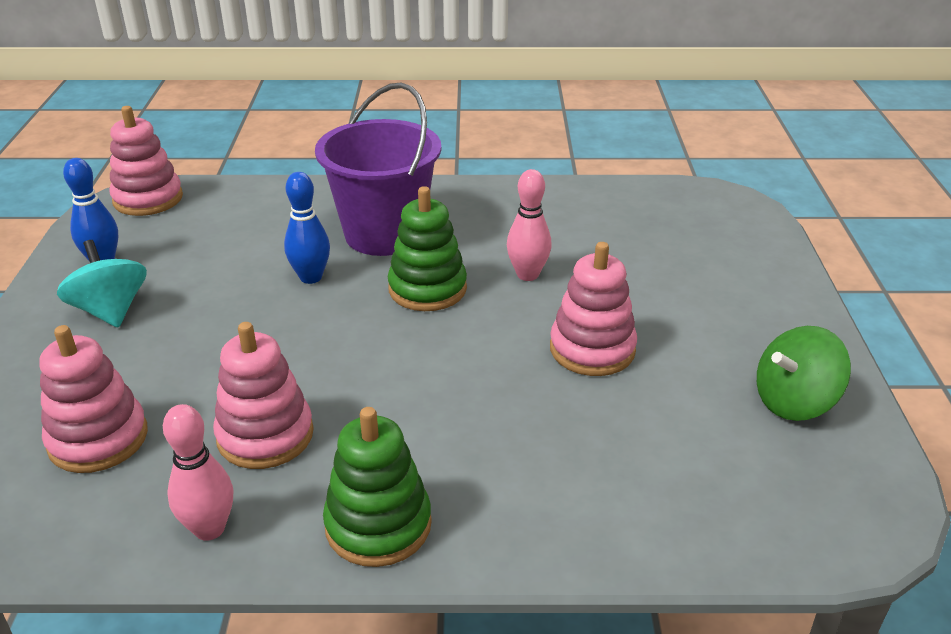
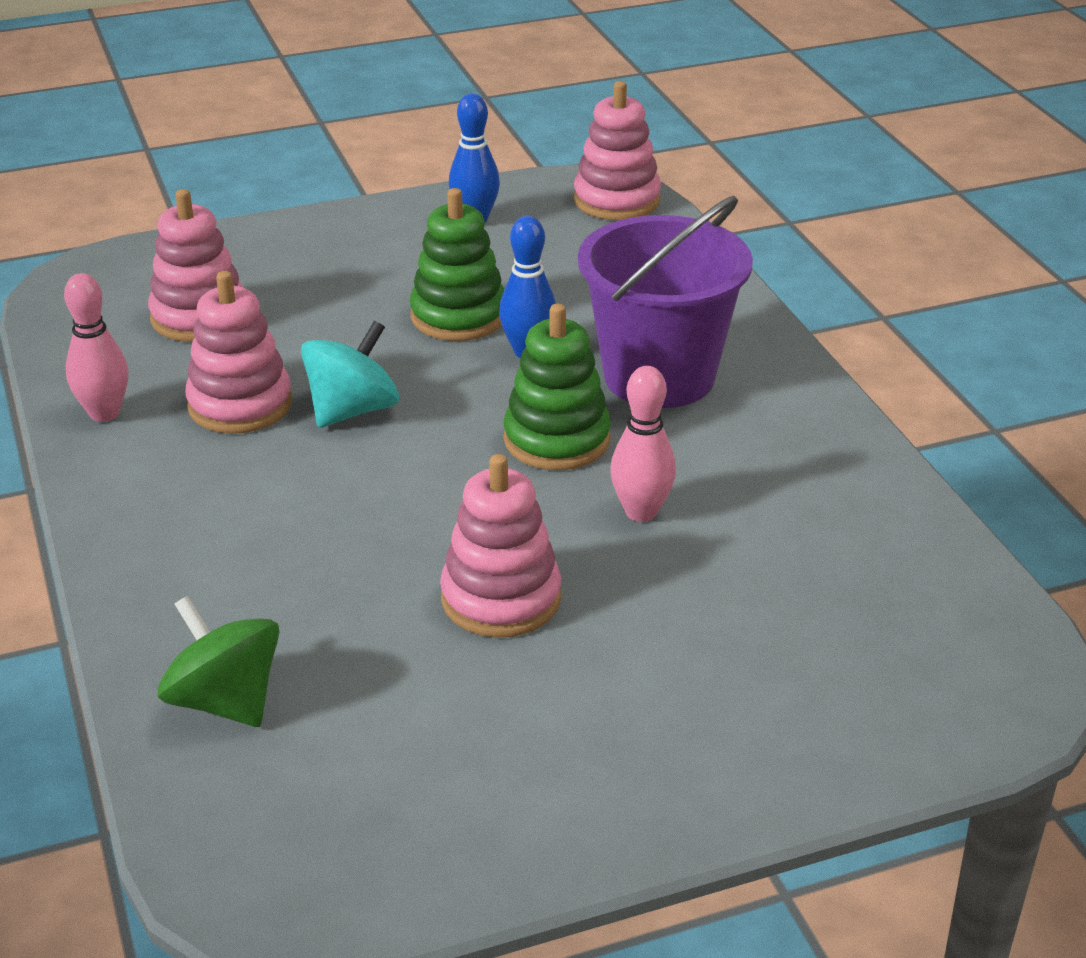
camera: 70 degrees right, 0 degrees up
(111, 311) = (393, 254): turquoise spinning top -> turquoise spinning top (352, 410)
(378, 525) = (137, 507): green stacking toy -> green stacking toy (458, 316)
(794, 402) = (476, 804): green spinning top -> green spinning top (225, 701)

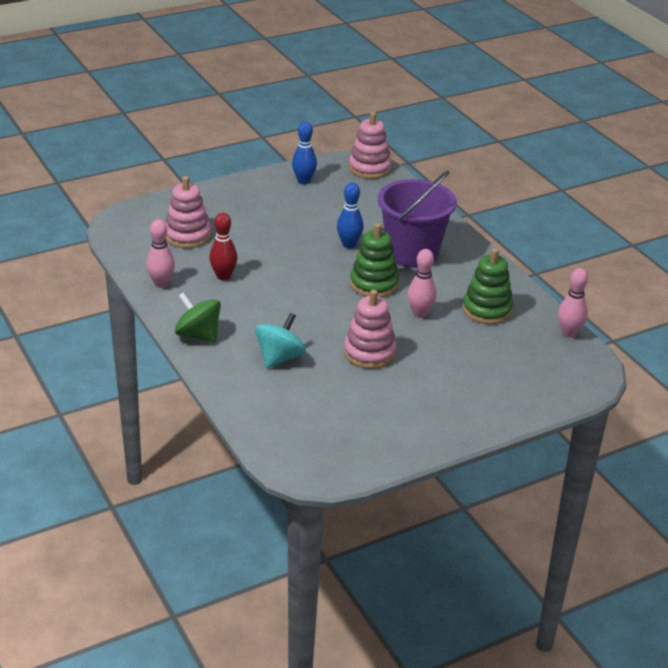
camera: 10 degrees left, 0 degrees up
(225, 701) = (266, 401): green spinning top -> green spinning top (198, 335)
(240, 404) = (223, 276): pink stacking toy -> red bowling pin
(352, 410) = (277, 276): turquoise spinning top -> turquoise spinning top (280, 358)
(458, 316) = (311, 229): green stacking toy -> green stacking toy (487, 310)
(979, 580) = (569, 333): none -> pink bowling pin

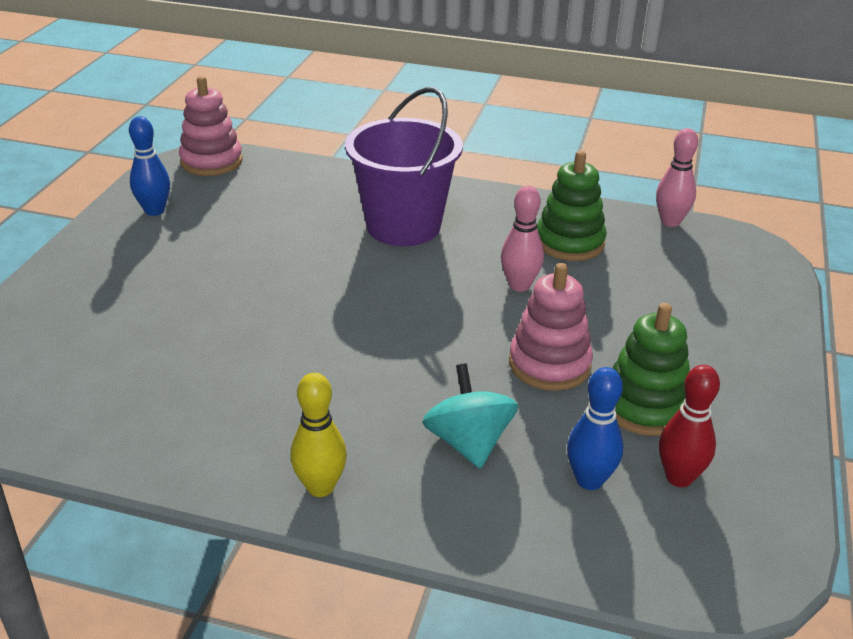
camera: 45 degrees left, 0 degrees up
(161, 284) = (156, 448): pink bowling pin -> none
(187, 236) = (97, 358): pink stacking toy -> none
(198, 335) = (320, 487): green spinning top -> yellow bowling pin
(223, 276) = (230, 382): red bowling pin -> red bowling pin (679, 477)
(349, 245) = (322, 254): blue bowling pin -> blue bowling pin (589, 480)
(374, 284) = (421, 282): green stacking toy -> green stacking toy (645, 407)

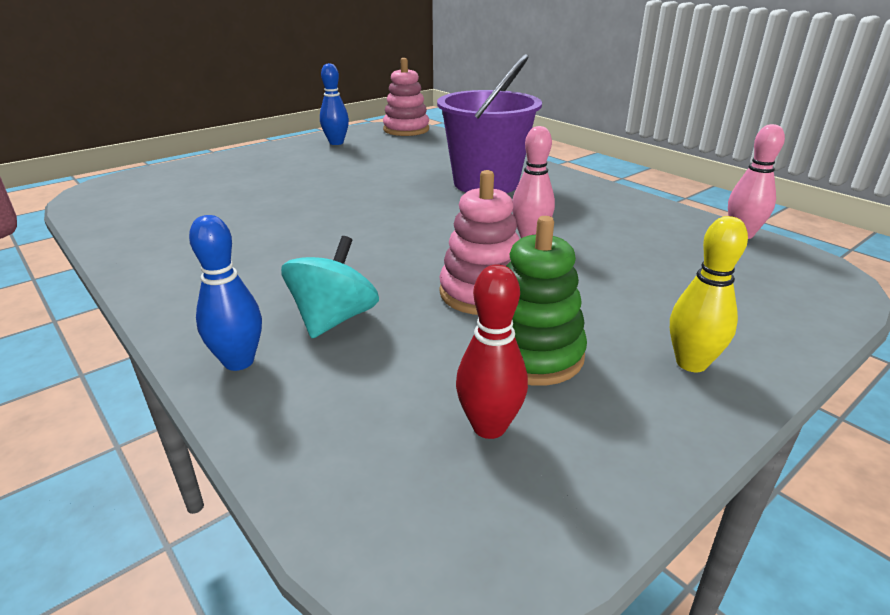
camera: 35 degrees right, 5 degrees down
(320, 487) = (188, 304): yellow bowling pin -> yellow bowling pin (691, 363)
(569, 242) = (616, 223): green stacking toy -> none
(589, 480) = (394, 389): blue bowling pin -> blue bowling pin (239, 361)

